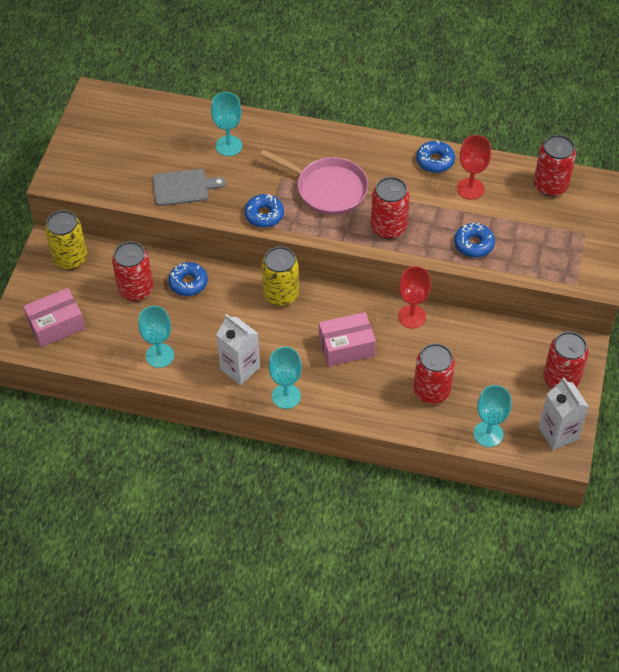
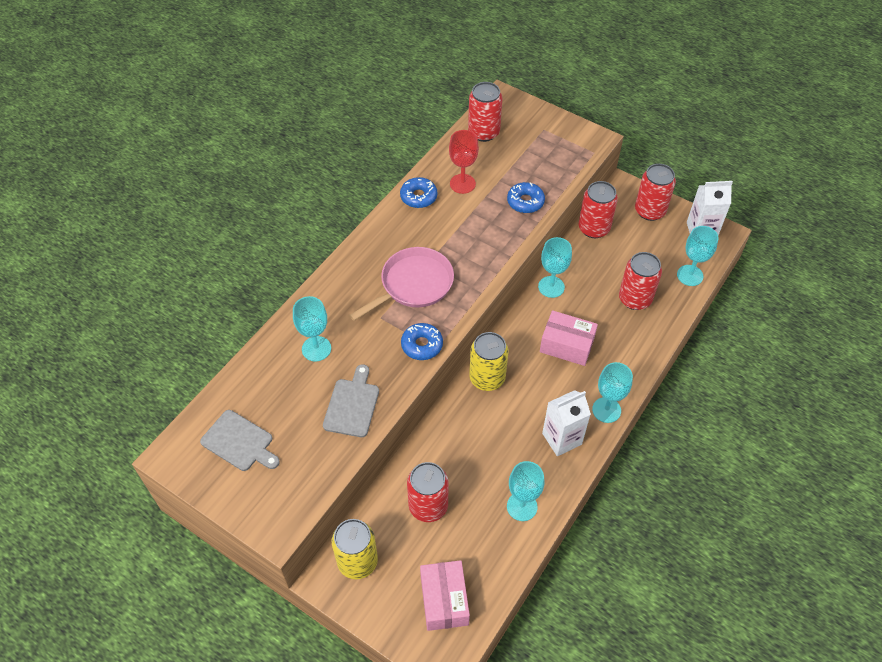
camera: 70 degrees left, 0 degrees up
(121, 130) = (239, 442): none -> grey cutting board
(188, 283) = (440, 454): blue donut -> none
(346, 347) = (566, 345): pink box -> pink box turned 75 degrees counterclockwise
(388, 227) = (481, 254): red can -> red can (594, 228)
(411, 316) = (551, 287): red goblet -> turquoise goblet

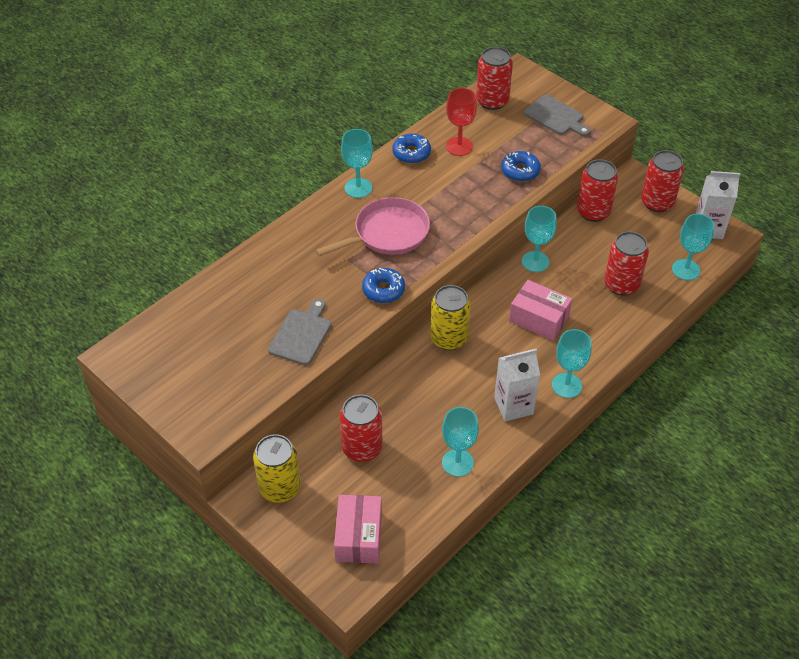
camera: 10 degrees right, 5 degrees down
(239, 442) = (183, 352): grey cutting board -> grey cutting board (555, 116)
(316, 349) = (277, 279): turquoise goblet -> turquoise goblet (358, 188)

